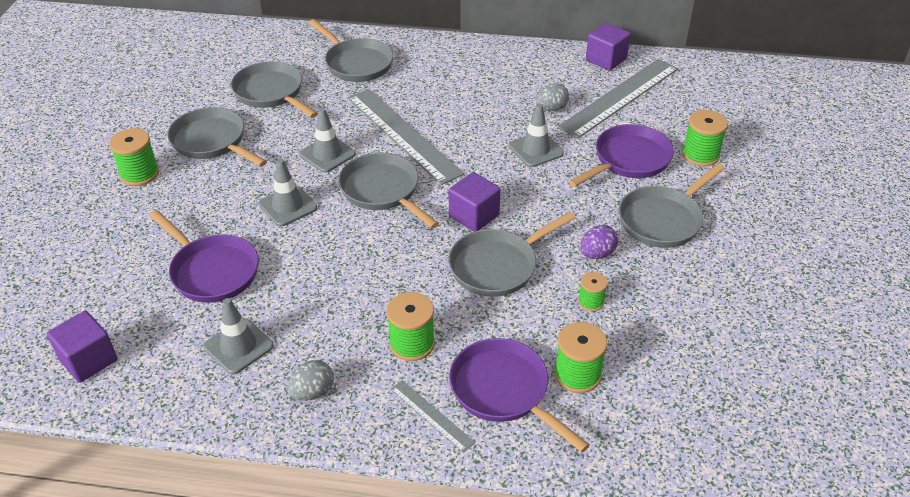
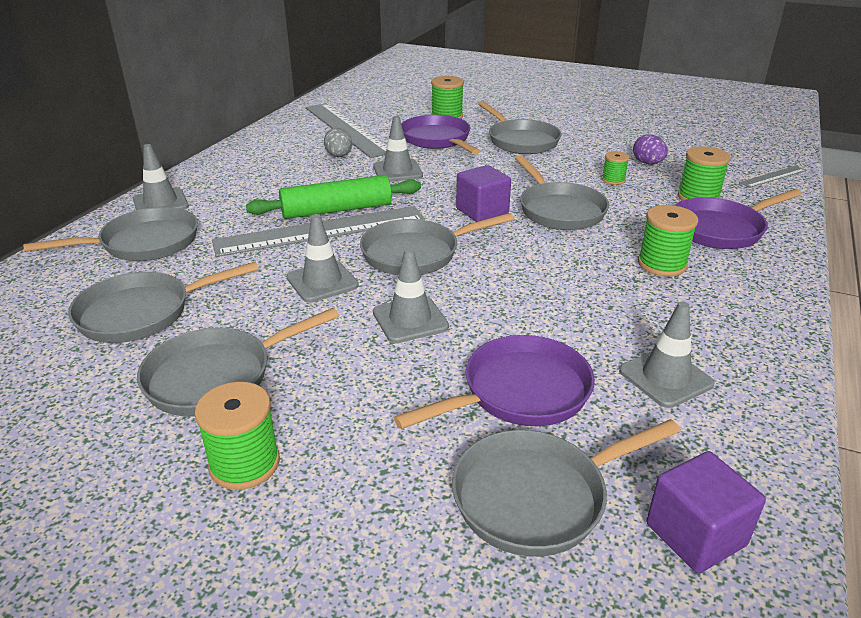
camera: 75 degrees left, 10 degrees down
(118, 289) = (537, 496): none -> grey pan
(312, 392) = (735, 329): grey egg -> none
(418, 49) = (160, 203): none -> grey traffic cone
(431, 415) = (756, 265): grey ruler -> grey ruler (772, 176)
(441, 134) = (337, 210): none -> green rolling pin
(597, 254) = (555, 169): purple egg -> purple egg (647, 163)
(606, 60) = (284, 125): purple cube -> none

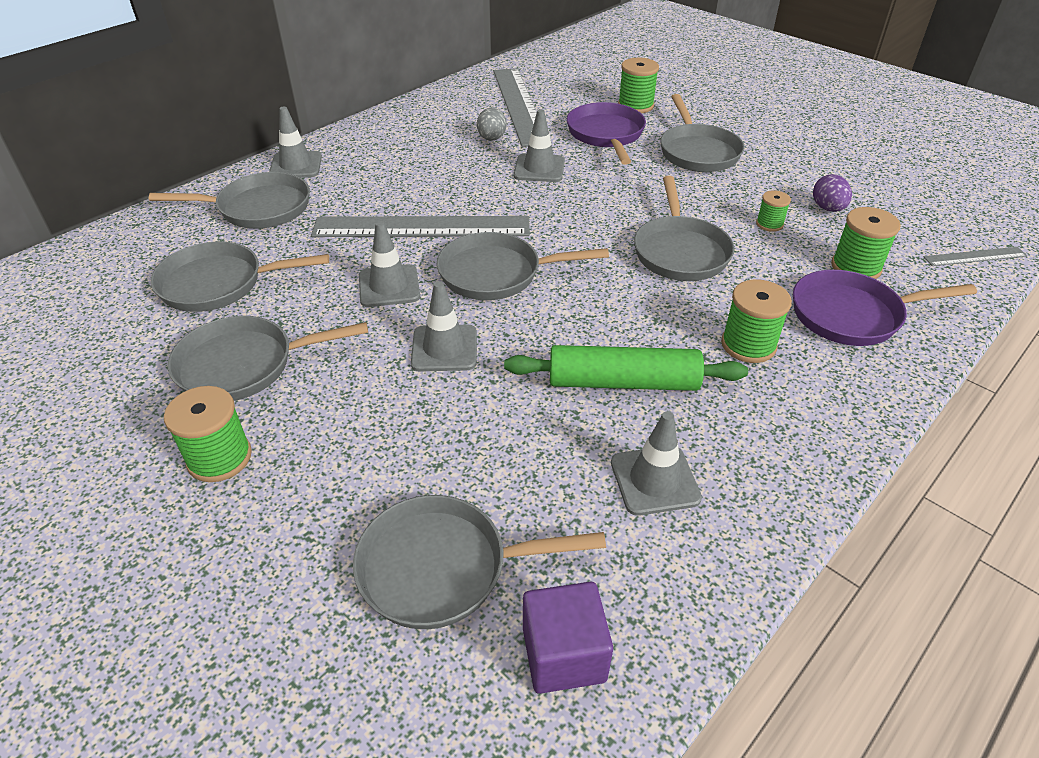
camera: 20 degrees right, 10 degrees up
(337, 210) = (451, 205): green rolling pin -> green rolling pin (623, 382)
(482, 211) = (595, 236): purple cube -> none
(519, 392) = (496, 456): purple pan -> none

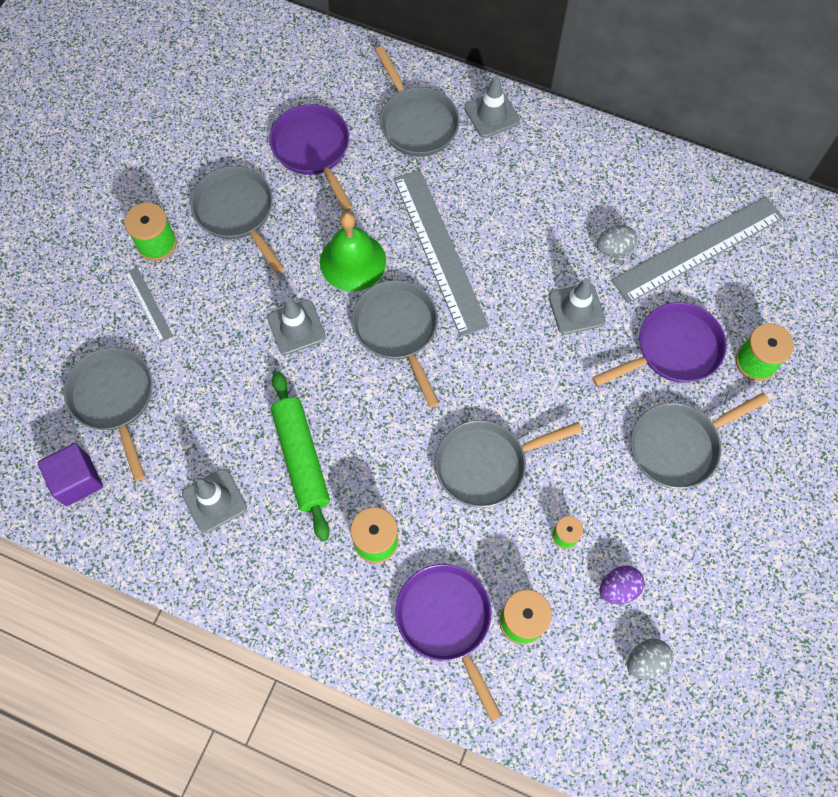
camera: 70 degrees right, 25 degrees up
(219, 284) = (313, 150): grey pan -> purple pan
(389, 286) = (353, 261): grey traffic cone -> green bell
(900, 210) = (645, 661): none -> grey egg
(975, 256) = (586, 735): grey ruler -> grey ruler (148, 304)

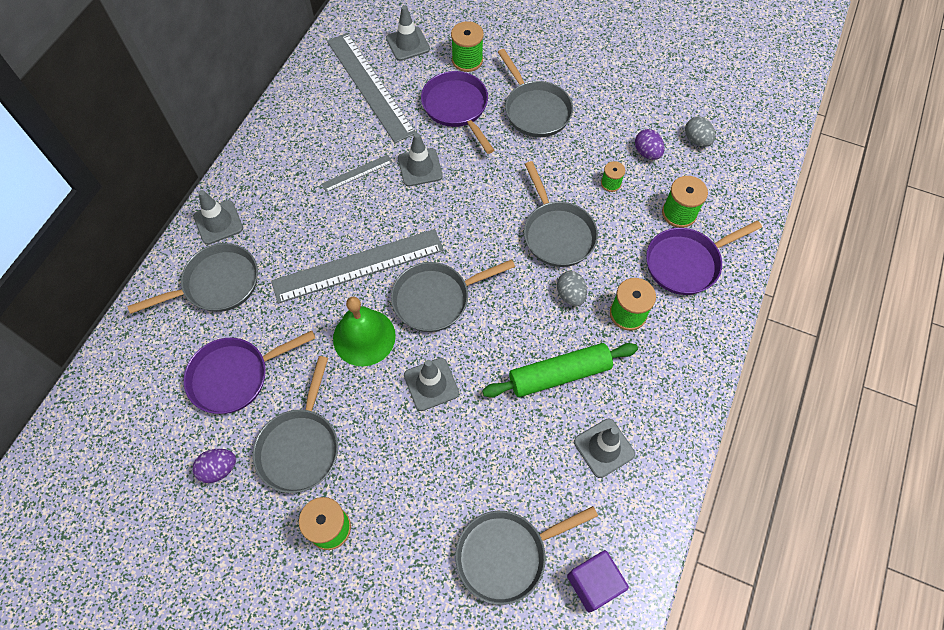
camera: 90 degrees left, 5 degrees down
(148, 304) = (401, 530): grey ruler -> grey ruler (357, 173)
(221, 148) = (219, 469): none -> purple egg
(237, 212) = (300, 447): grey pan -> grey pan turned 45 degrees counterclockwise
(614, 249) = (366, 139): grey egg -> grey egg (570, 295)
(775, 289) = (408, 44): none -> grey traffic cone

